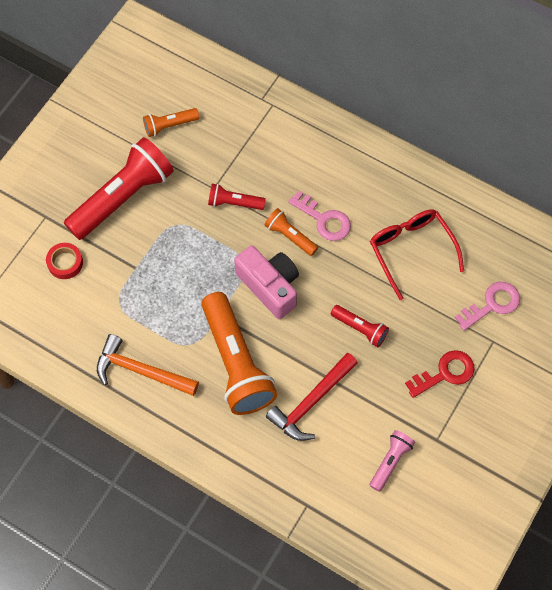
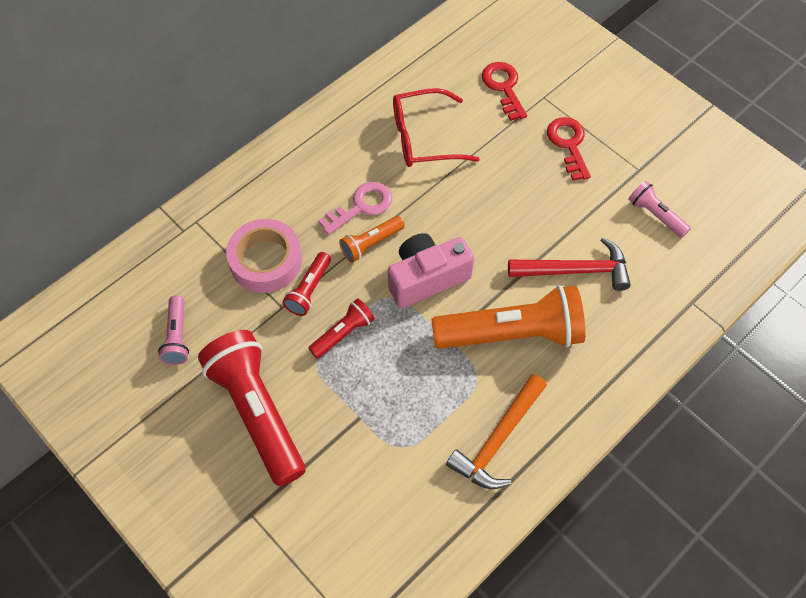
camera: 75 degrees left, 5 degrees down
(65, 263) = (326, 502): red tape -> none
(169, 125) = (177, 337): orange flashlight -> pink flashlight
(251, 164) = (266, 261): none -> pink tape
(311, 402) = (575, 270): red hammer -> red hammer turned 60 degrees counterclockwise
(360, 329) = (501, 205): red flashlight -> red flashlight (343, 333)
(492, 304) = (503, 87): pink key -> red key

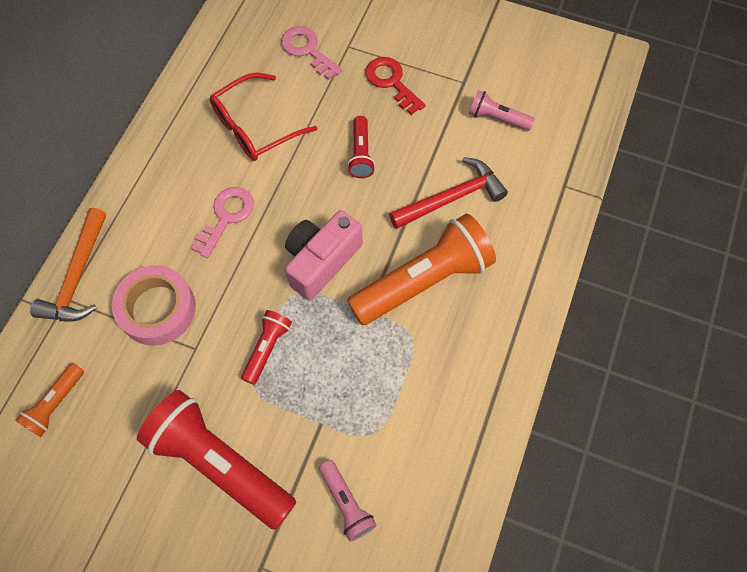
camera: 25 degrees left, 5 degrees up
(177, 337) = (103, 424): pink flashlight -> pink flashlight (346, 503)
(309, 290) = (214, 320): red flashlight -> red flashlight (361, 154)
(371, 243) = (252, 250): orange flashlight -> orange flashlight (55, 404)
(498, 440) = (457, 386): orange hammer -> orange hammer (78, 277)
(503, 87) = (307, 50): red key -> pink key

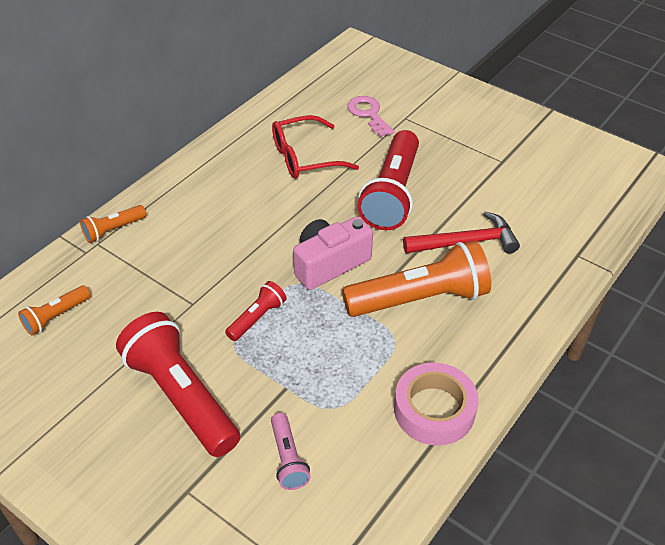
camera: 15 degrees right, 20 degrees down
(78, 277) = (113, 230): orange hammer -> orange flashlight
(157, 309) = (171, 267): pink tape -> pink tape (434, 410)
(226, 217) = (256, 214): pink key -> none
(361, 154) = (391, 194): red flashlight -> red flashlight, size x2.08
(391, 82) = (436, 149): red key -> none
(497, 118) = (526, 193): pink flashlight -> none

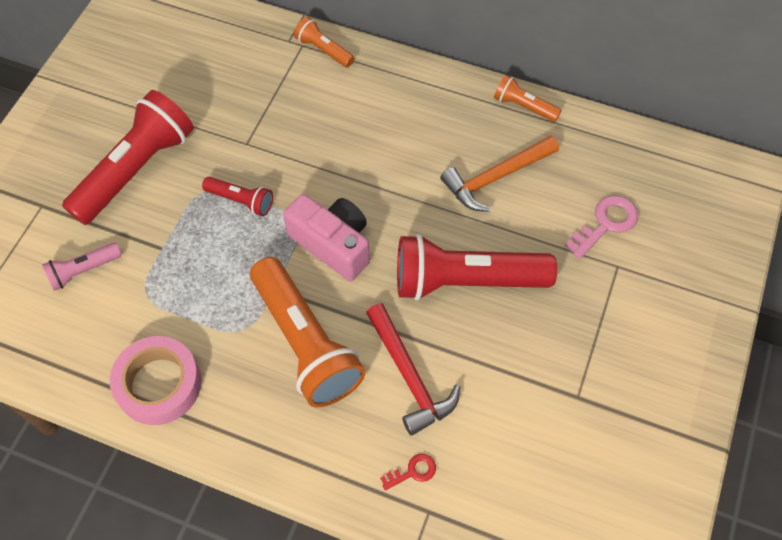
camera: 75 degrees right, 15 degrees up
(56, 316) = (205, 49): orange flashlight -> orange flashlight (524, 106)
(305, 157) = (496, 178): red glasses -> orange hammer
(545, 257) = (413, 471): none -> red key

